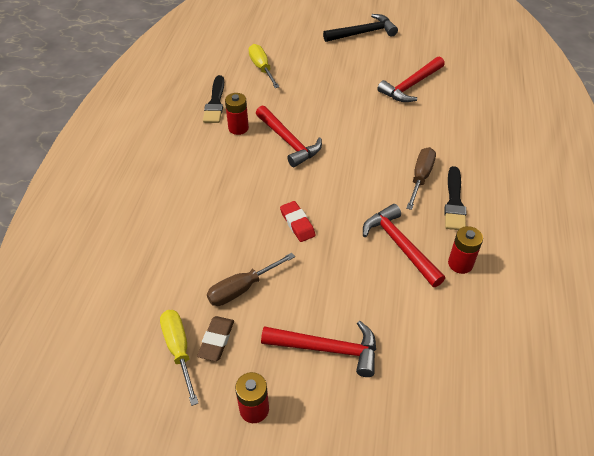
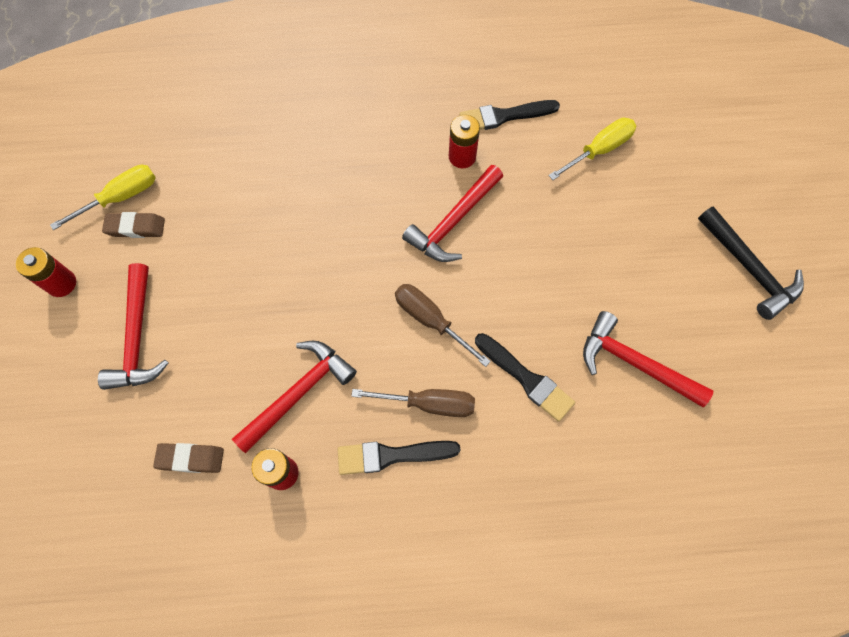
camera: 75 degrees right, 20 degrees up
(242, 288) = (205, 233): brown screwdriver -> brown screwdriver (431, 320)
(297, 223) = (310, 266): red eraser -> none
(412, 130) = (526, 379): none -> black brush
(442, 320) = (191, 458): none -> brown eraser

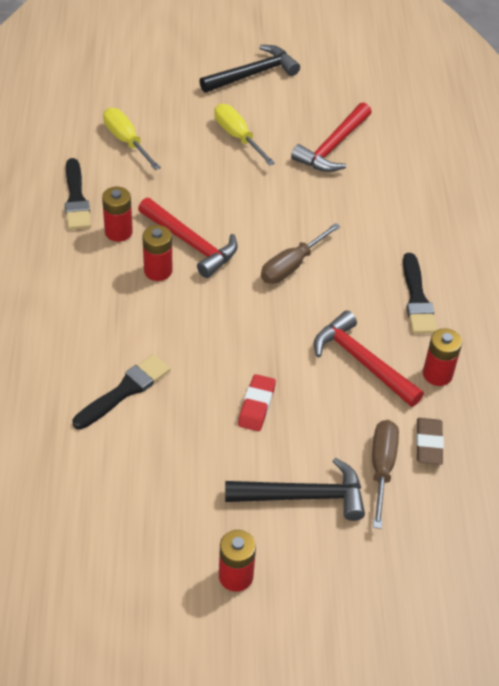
camera: 90 degrees left, 20 degrees down
(120, 198) = (127, 525): yellow screwdriver -> yellow screwdriver (238, 137)
(136, 227) = (169, 507): brown eraser -> none
(137, 338) = (304, 496): red hammer -> black hammer
(243, 293) = (256, 405): none -> red eraser
(412, 195) = (158, 271): none -> red battery
(428, 403) = (370, 272): brown screwdriver -> brown screwdriver (382, 468)
(526, 379) = (346, 210): black brush -> black brush (125, 391)

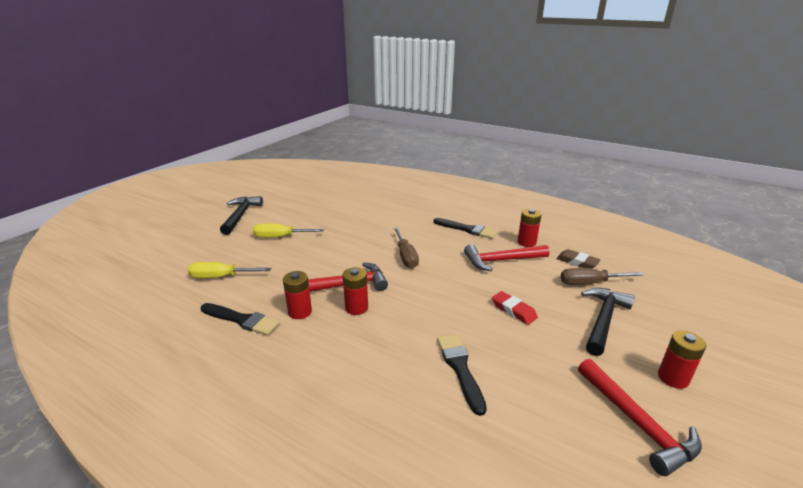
camera: 55 degrees left, 20 degrees down
(333, 147) = (331, 213): red hammer -> red hammer (637, 423)
(382, 468) = (590, 283): brown screwdriver -> brown screwdriver turned 45 degrees counterclockwise

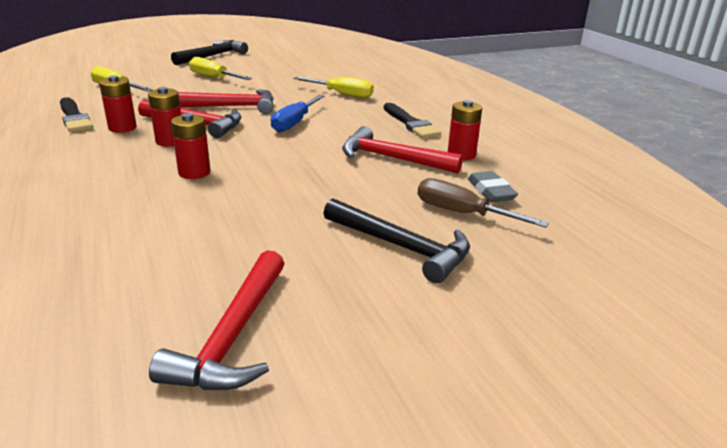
camera: 35 degrees right, 0 degrees up
(342, 259) = (232, 107): none -> red hammer
(392, 220) = (342, 94): none -> yellow screwdriver
(406, 256) = (294, 123): brown screwdriver -> blue screwdriver
(460, 368) = (161, 213): black brush -> none
(513, 310) = (311, 198): red eraser -> none
(577, 262) = (491, 191): brown eraser -> grey eraser
(603, 319) = (402, 247): black hammer -> black hammer turned 60 degrees clockwise
(673, 378) = (369, 330): red battery -> red battery (194, 172)

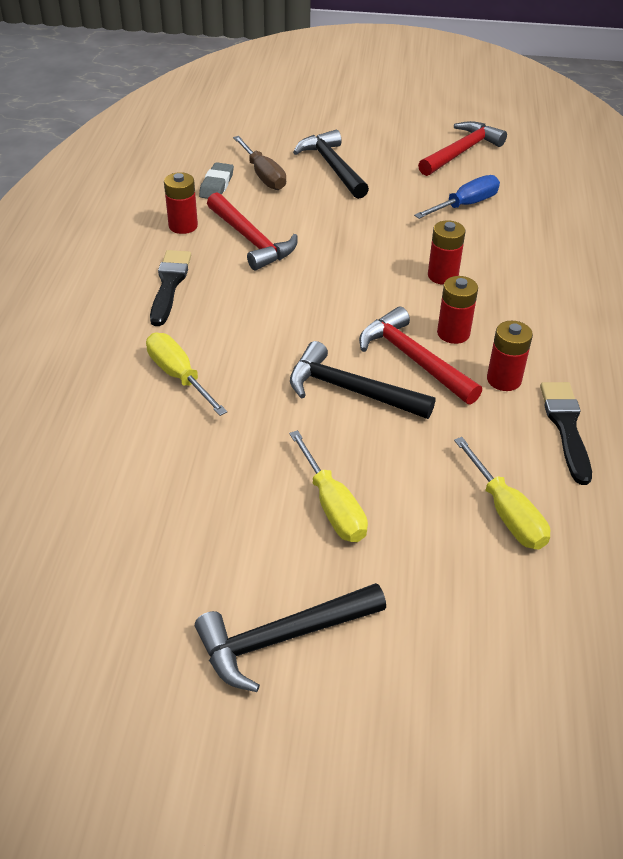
camera: 150 degrees left, 15 degrees up
(232, 107) = (350, 390): red hammer -> black hammer
(294, 123) = (297, 326): blue screwdriver -> blue screwdriver (465, 205)

